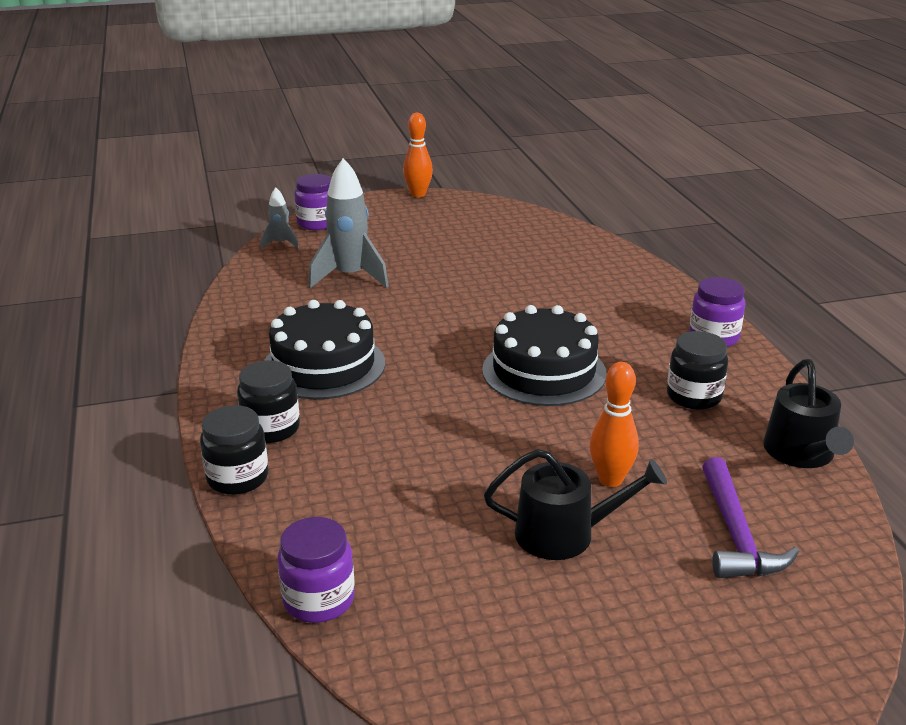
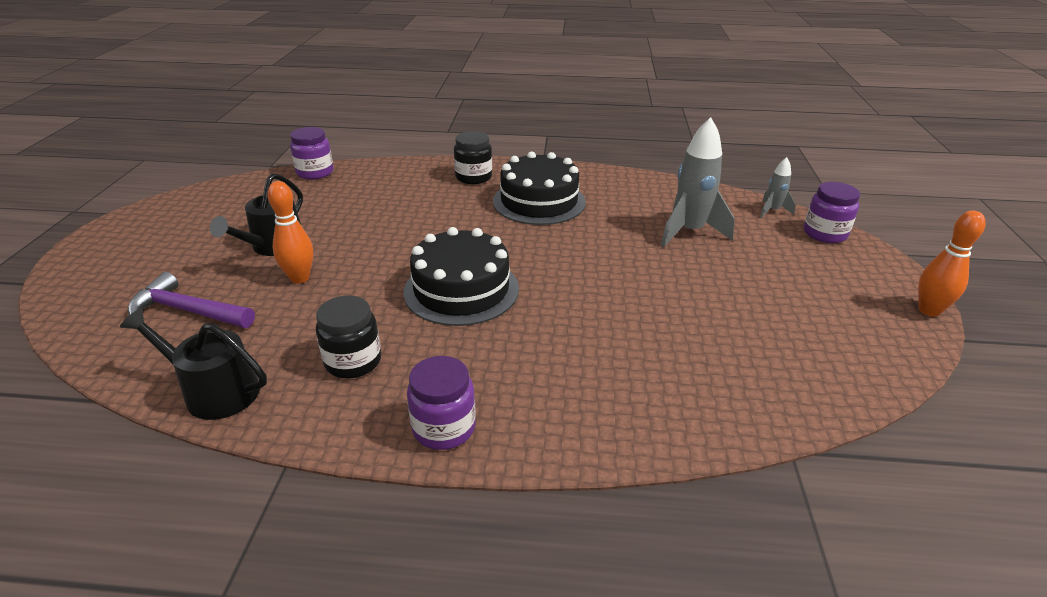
camera: 110 degrees right, 5 degrees up
(237, 478) = (433, 164): black jar -> none

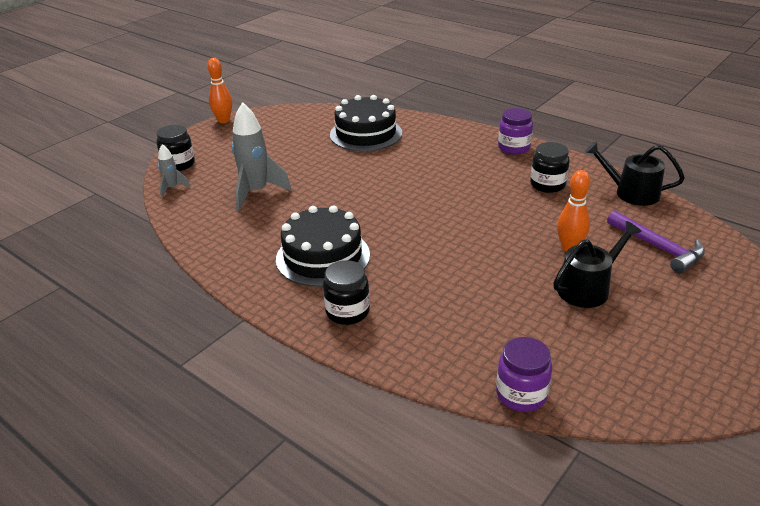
camera: 145 degrees left, 0 degrees up
(215, 391) = (631, 193): black watering can -> black watering can turned 150 degrees clockwise
(461, 290) = (456, 203): black cake -> black cake (366, 134)
(825, 234) = (178, 164): purple jar -> black jar

